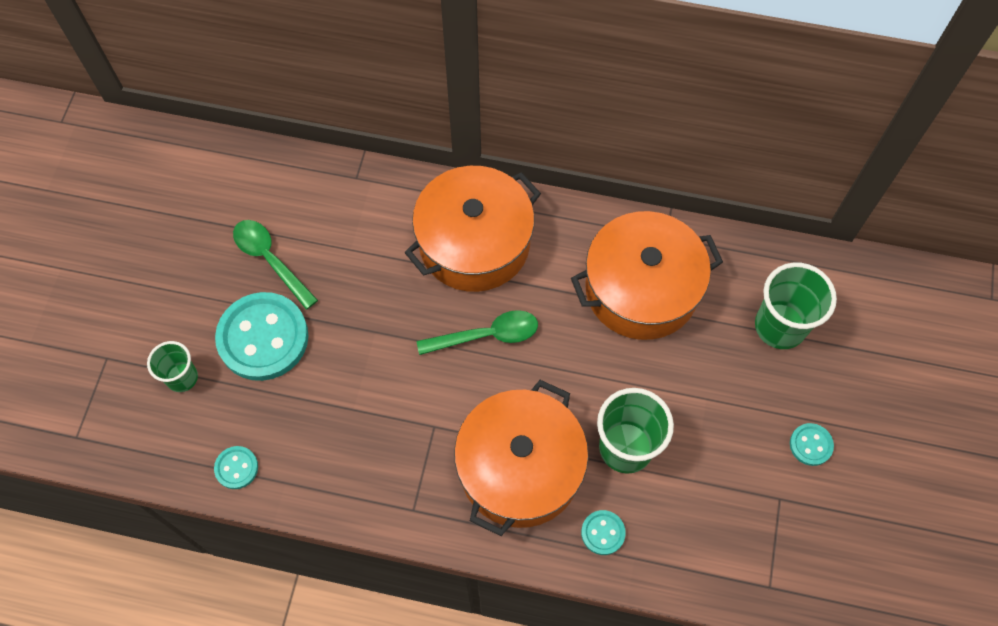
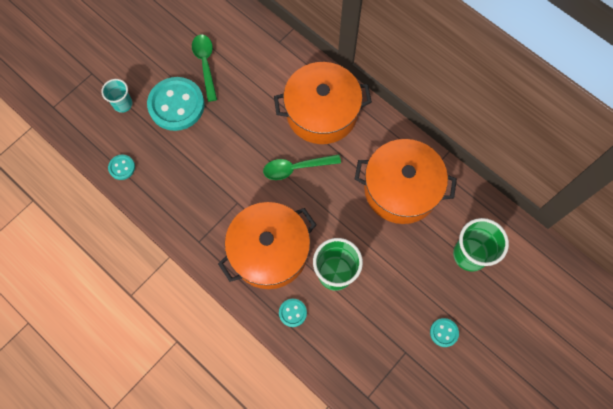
camera: 30 degrees right, 5 degrees up
(182, 377) = (123, 104): green cup -> turquoise cup
(486, 335) = (296, 168): green spoon -> green spoon turned 150 degrees clockwise

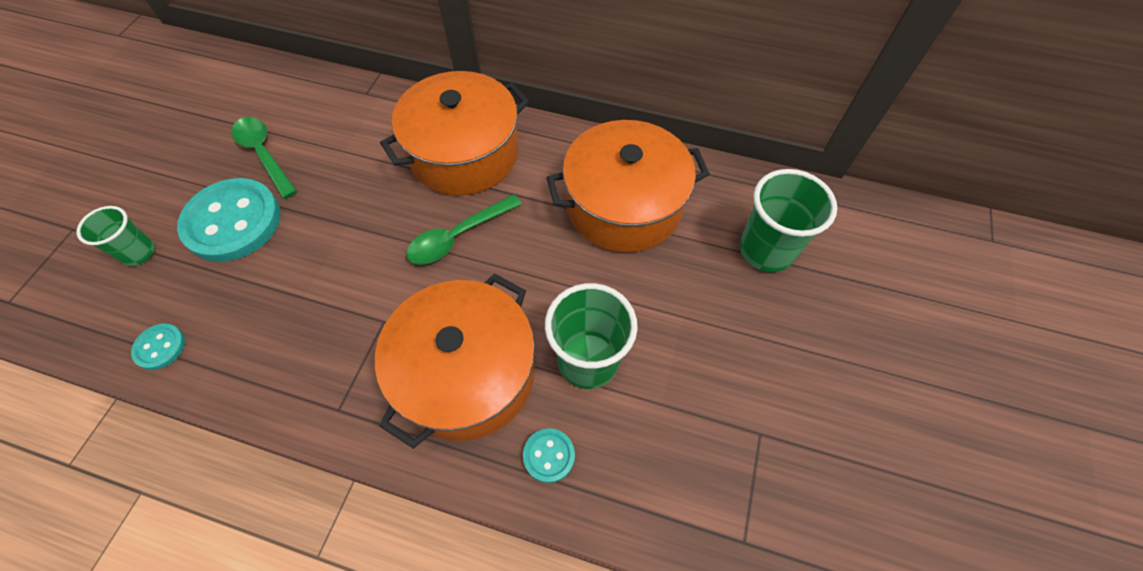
camera: 25 degrees left, 10 degrees down
(123, 104) = (139, 253): turquoise cup -> green cup
(444, 332) = (797, 375): turquoise button -> none

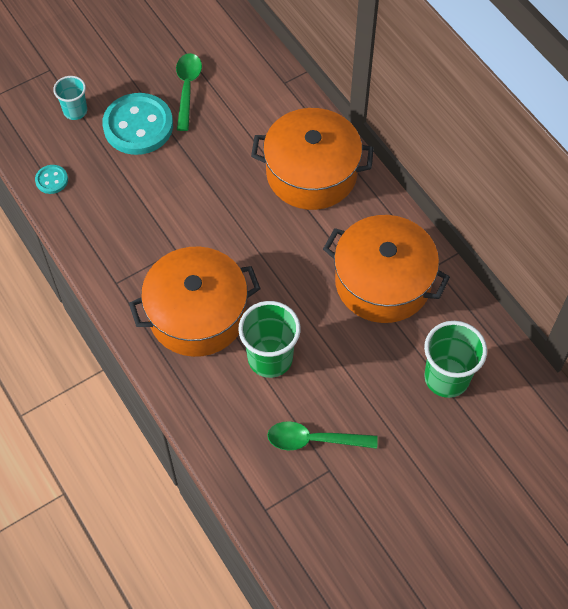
camera: 40 degrees right, 0 degrees up
(139, 253) = (75, 111): green cup -> turquoise cup
(458, 236) = (260, 228): green spoon -> green spoon (314, 440)
(549, 455) = (203, 390): turquoise button -> none

